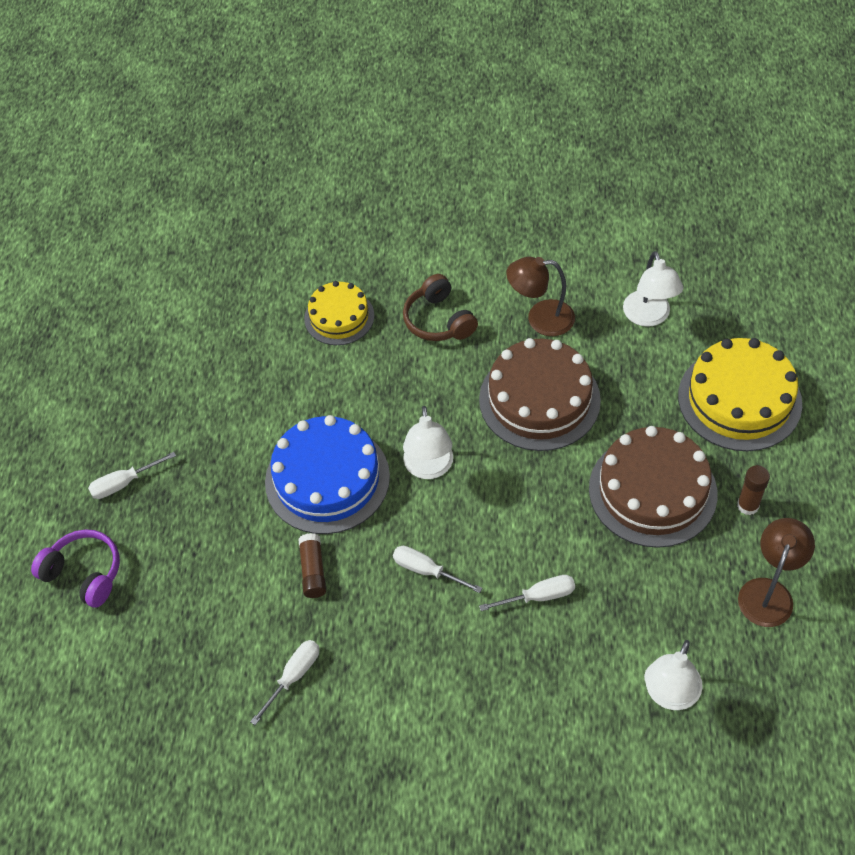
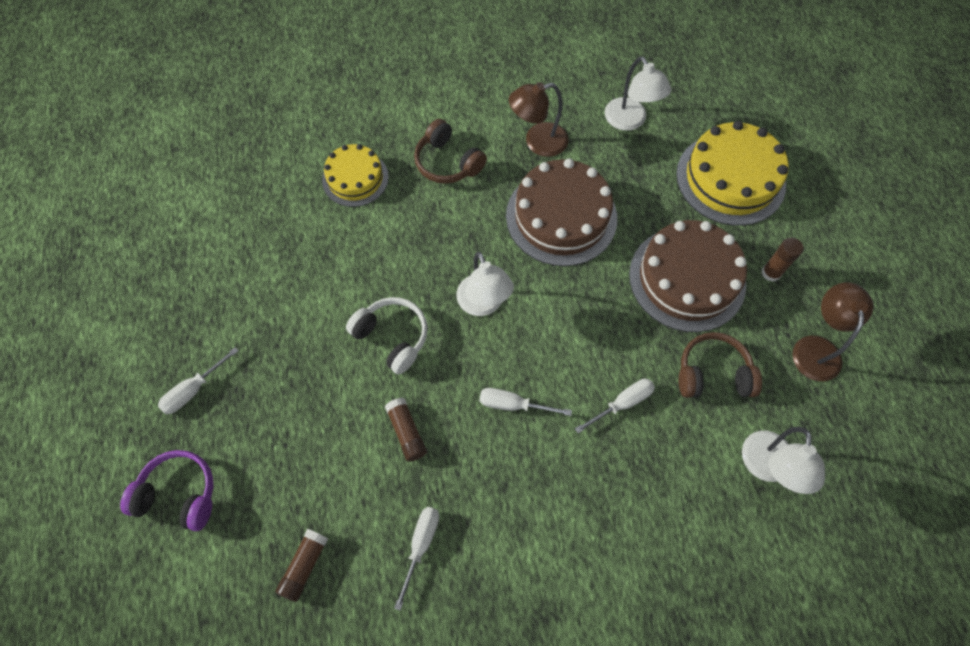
camera: 20 degrees left, 10 degrees up
(179, 666) = (304, 565): none -> brown glue stick
(327, 479) = (392, 337): blue cake -> white headphones
(645, 591) = (712, 374): none -> brown headphones

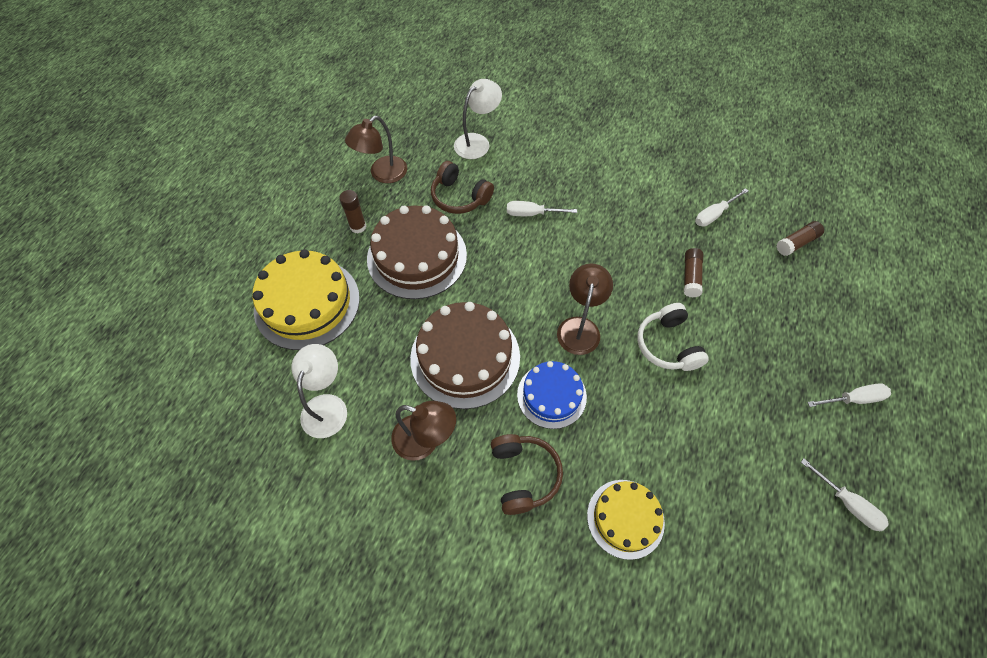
camera: 145 degrees left, 5 degrees down
(179, 494) = (879, 329): purple headphones -> none
(467, 230) = (551, 395): none -> blue cake
(483, 304) = (580, 327): white lamp -> brown lamp
(513, 405) = (605, 252): white screwdriver -> white screwdriver (847, 503)

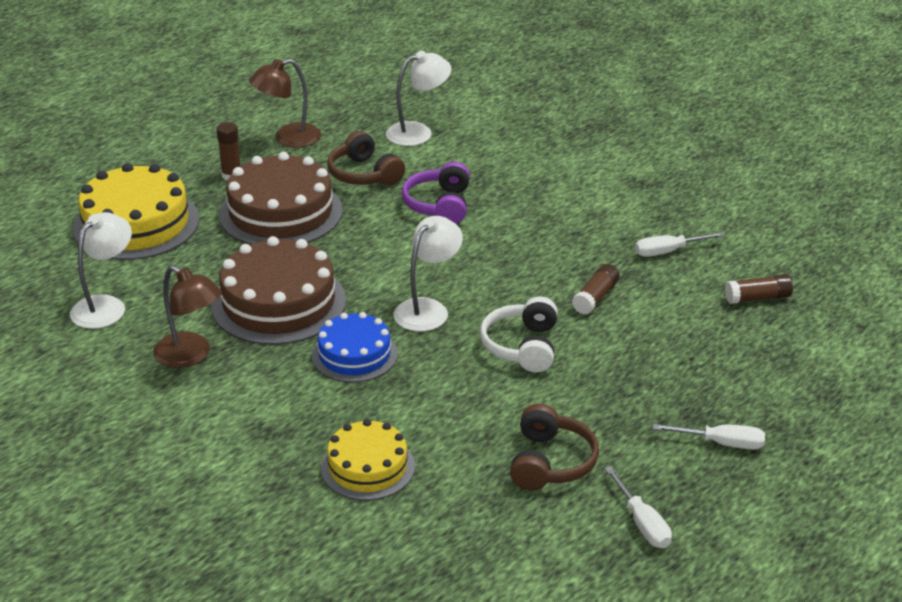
camera: 20 degrees right, 25 degrees down
(523, 475) = (278, 407): brown headphones -> brown headphones (550, 462)
(532, 214) = (439, 205): white screwdriver -> purple headphones
(580, 327) = (428, 309): brown lamp -> white lamp

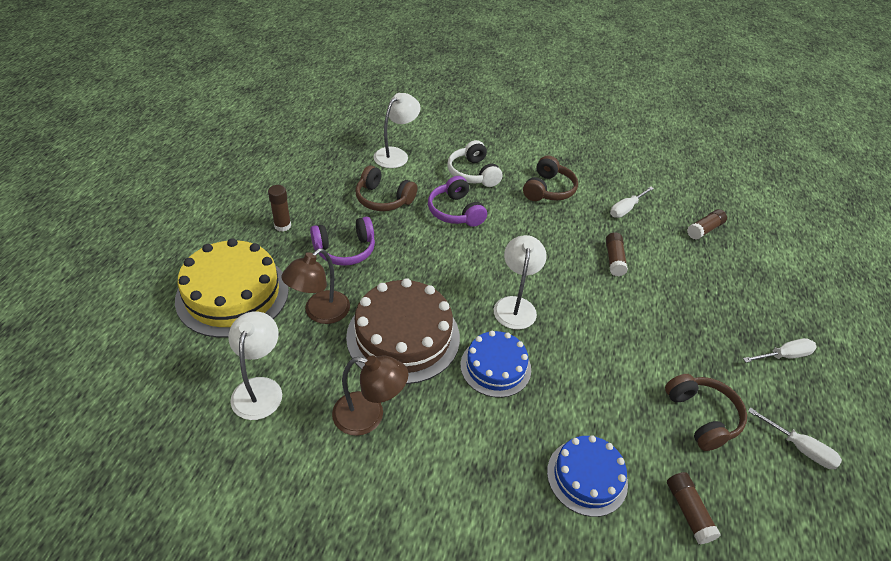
camera: 30 degrees left, 10 degrees up
(281, 212) = (345, 250): brown cake -> purple headphones
(288, 138) = (304, 181): brown lamp -> brown lamp (320, 313)
(368, 467) = (587, 477): yellow cake -> blue cake
(450, 526) = (688, 511): none -> brown glue stick
(522, 346) = (602, 317): white headphones -> white headphones (473, 173)
(581, 208) = (548, 189): none -> brown headphones

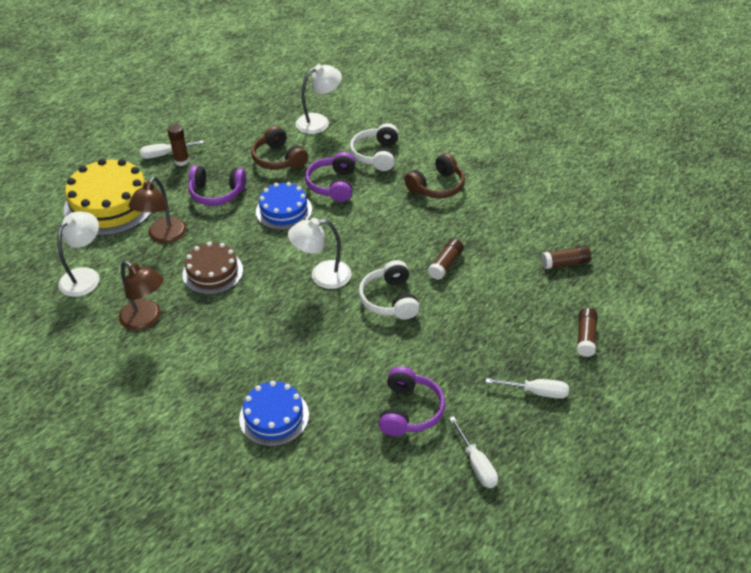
camera: 30 degrees right, 0 degrees up
(320, 313) = (163, 236): brown lamp -> brown lamp turned 45 degrees counterclockwise
(403, 336) = (212, 272): brown cake -> brown cake, size x0.61
(495, 367) = (267, 317): blue cake -> blue cake (284, 210)
(515, 305) = (322, 276): white lamp -> white lamp turned 135 degrees counterclockwise
(595, 309) = (390, 299): none -> white headphones
(626, 209) = (500, 223): white screwdriver -> white screwdriver (165, 154)
(688, 511) = (333, 469): brown glue stick -> brown glue stick (585, 337)
(701, 417) = (409, 410): brown headphones -> purple headphones

